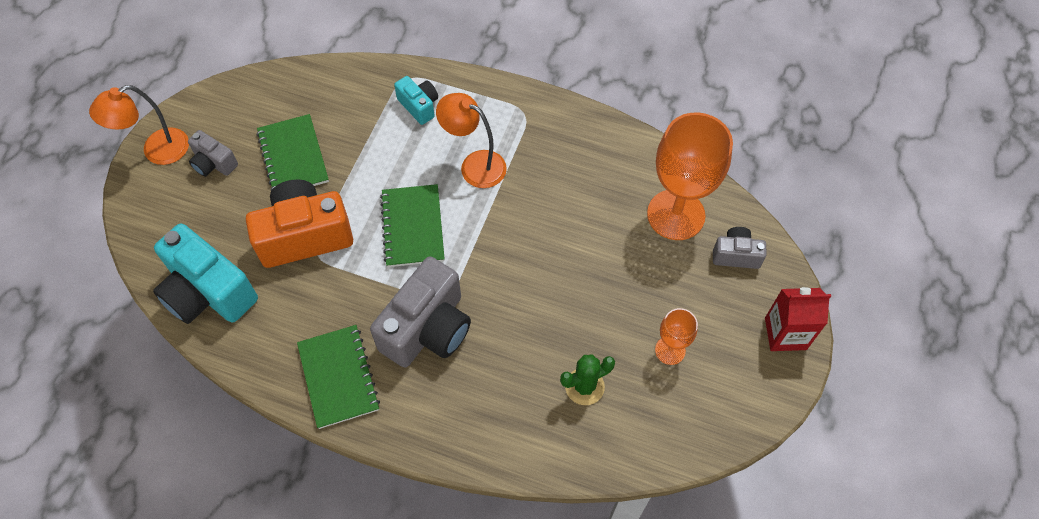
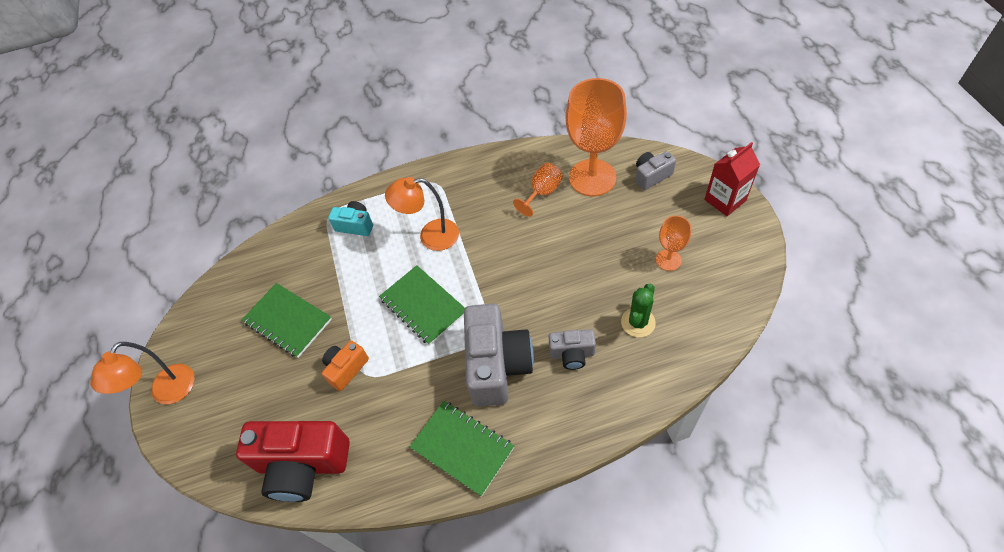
camera: 30 degrees left, 5 degrees down
(208, 292) = (303, 465): turquoise camera -> red camera
(214, 163) = (225, 369): grey camera -> grey camera (572, 354)
(305, 236) = (346, 369): orange camera -> orange camera, size x0.51
(613, 195) = (542, 193): none -> orange goblet

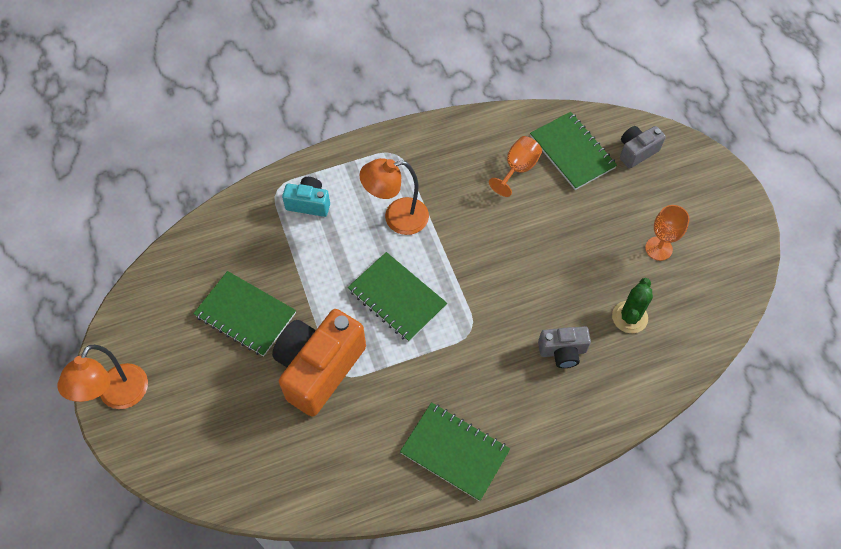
camera: 10 degrees left, 5 degrees up
(303, 465) = (285, 473): red camera -> none
(346, 369) = (319, 368): orange camera -> orange camera, size x1.95
(497, 365) = (484, 364): grey camera -> none
(592, 177) = (572, 152): orange goblet -> green notebook
(725, 200) = (716, 182): red carton -> none

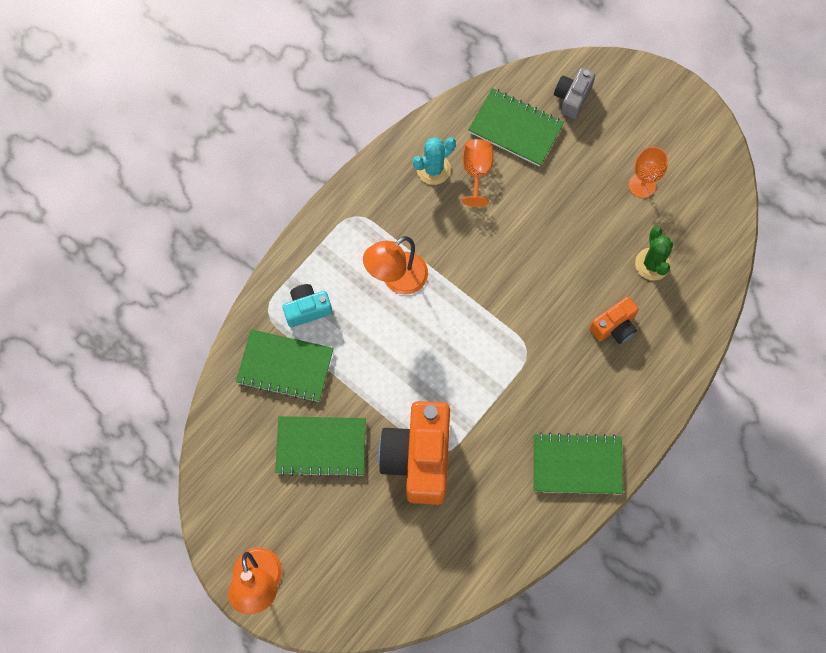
camera: 30 degrees left, 10 degrees up
(397, 298) = (445, 356): green notebook -> green notebook (285, 366)
(482, 150) = (433, 169): none -> turquoise cactus
(562, 351) = (614, 326): grey camera -> orange camera

